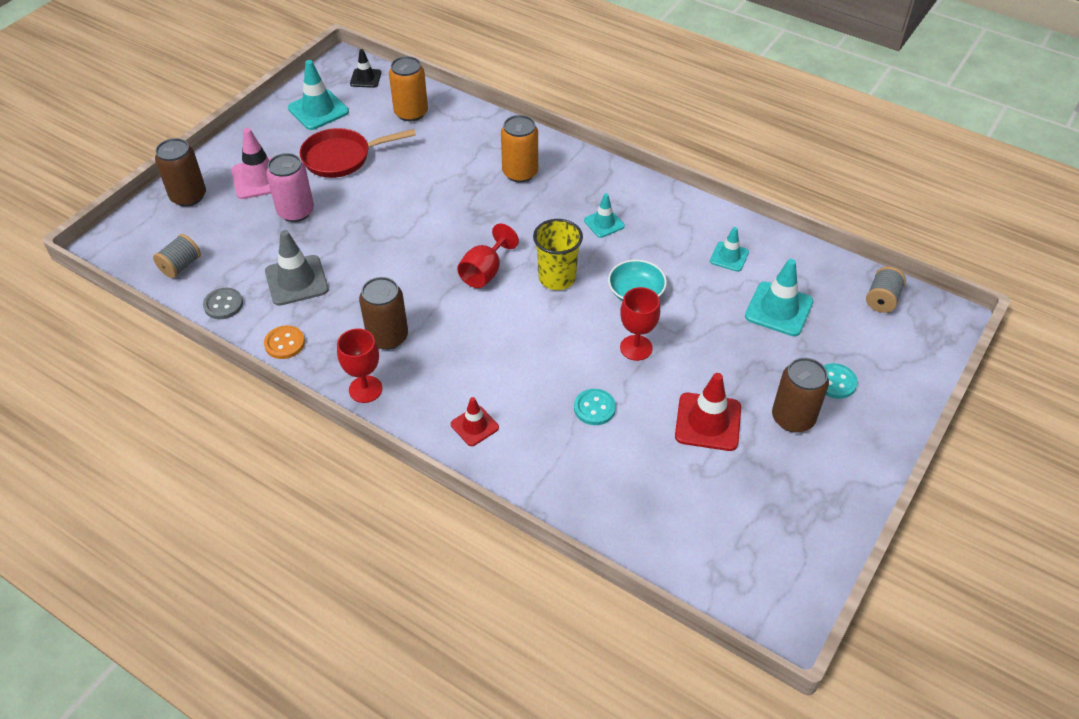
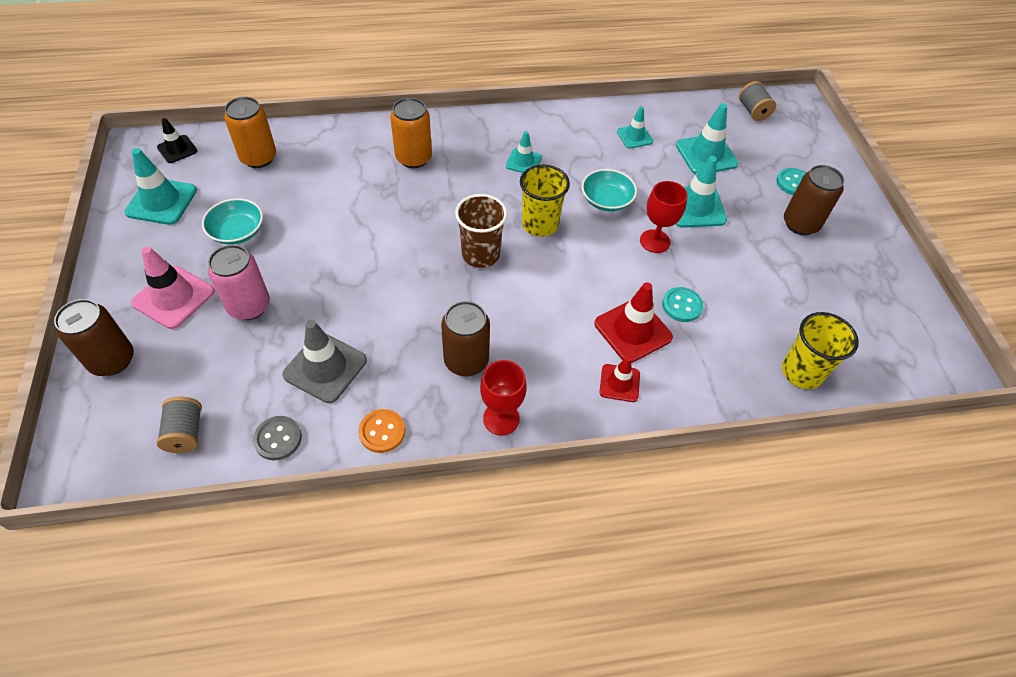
camera: 45 degrees left, 5 degrees up
(341, 157) = (237, 232): red pan -> turquoise bowl
(485, 272) = (480, 254): red goblet -> brown cup
(630, 522) = (801, 372): none -> yellow cup
(708, 344) = (695, 207): none -> turquoise traffic cone
(708, 422) = (759, 263): red traffic cone -> red traffic cone (633, 330)

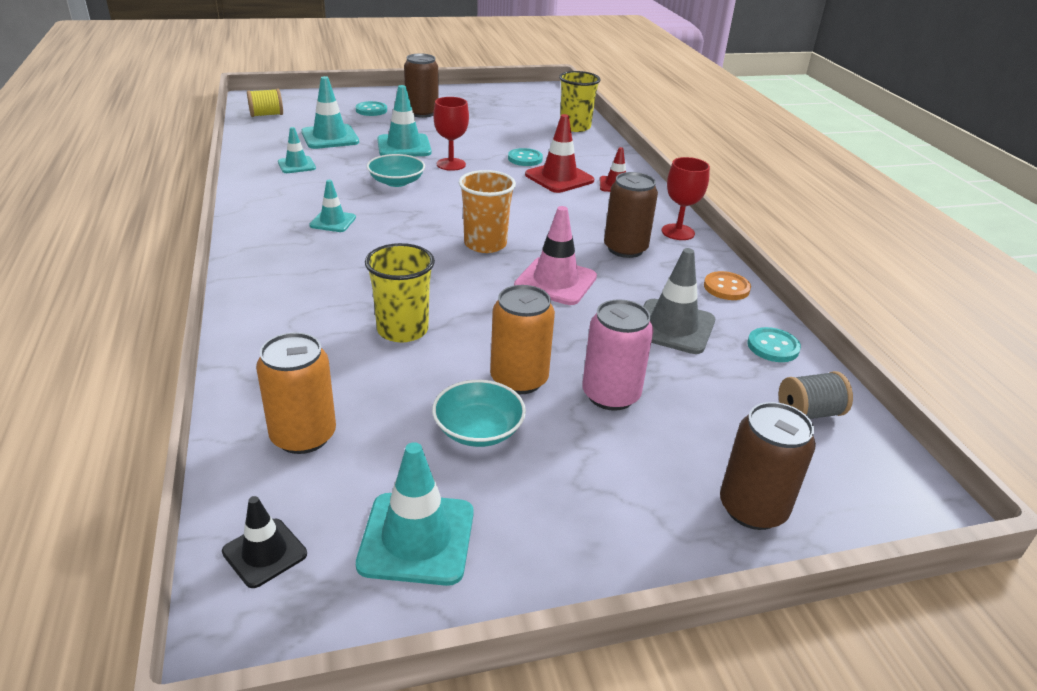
camera: 95 degrees left, 20 degrees down
(173, 297) = (621, 470): pink traffic cone -> pink traffic cone (555, 281)
(278, 439) = (773, 347): grey button -> turquoise button
(413, 158) = (319, 292): orange can -> orange can (519, 379)
(480, 254) = (485, 244): brown cup -> orange cup
(540, 224) = (435, 214): yellow cup -> yellow cup (402, 330)
(753, 111) = (266, 115): grey spool -> yellow spool

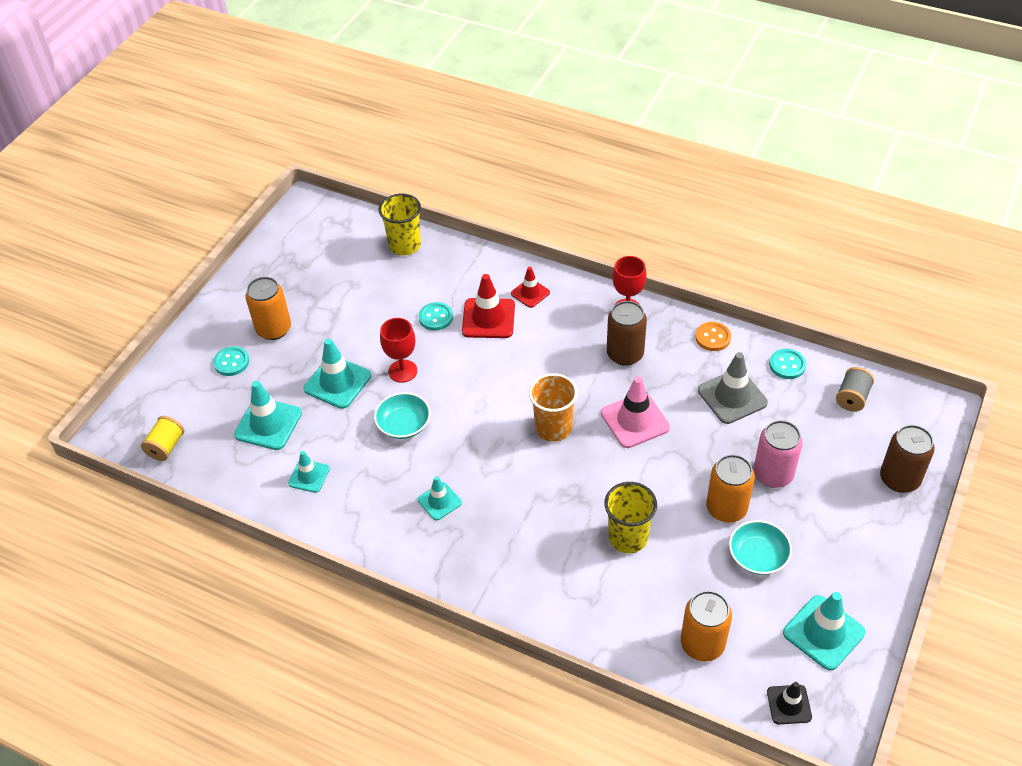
camera: 45 degrees left, 15 degrees up
(422, 113) = (274, 329): brown can -> orange can

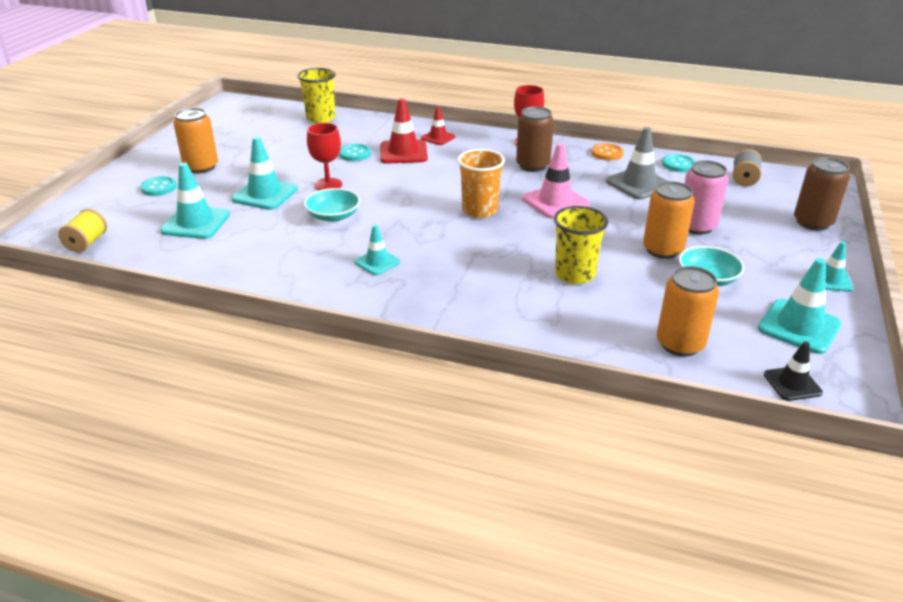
camera: 10 degrees left, 15 degrees down
(309, 476) = (239, 254): turquoise traffic cone -> turquoise traffic cone (830, 280)

